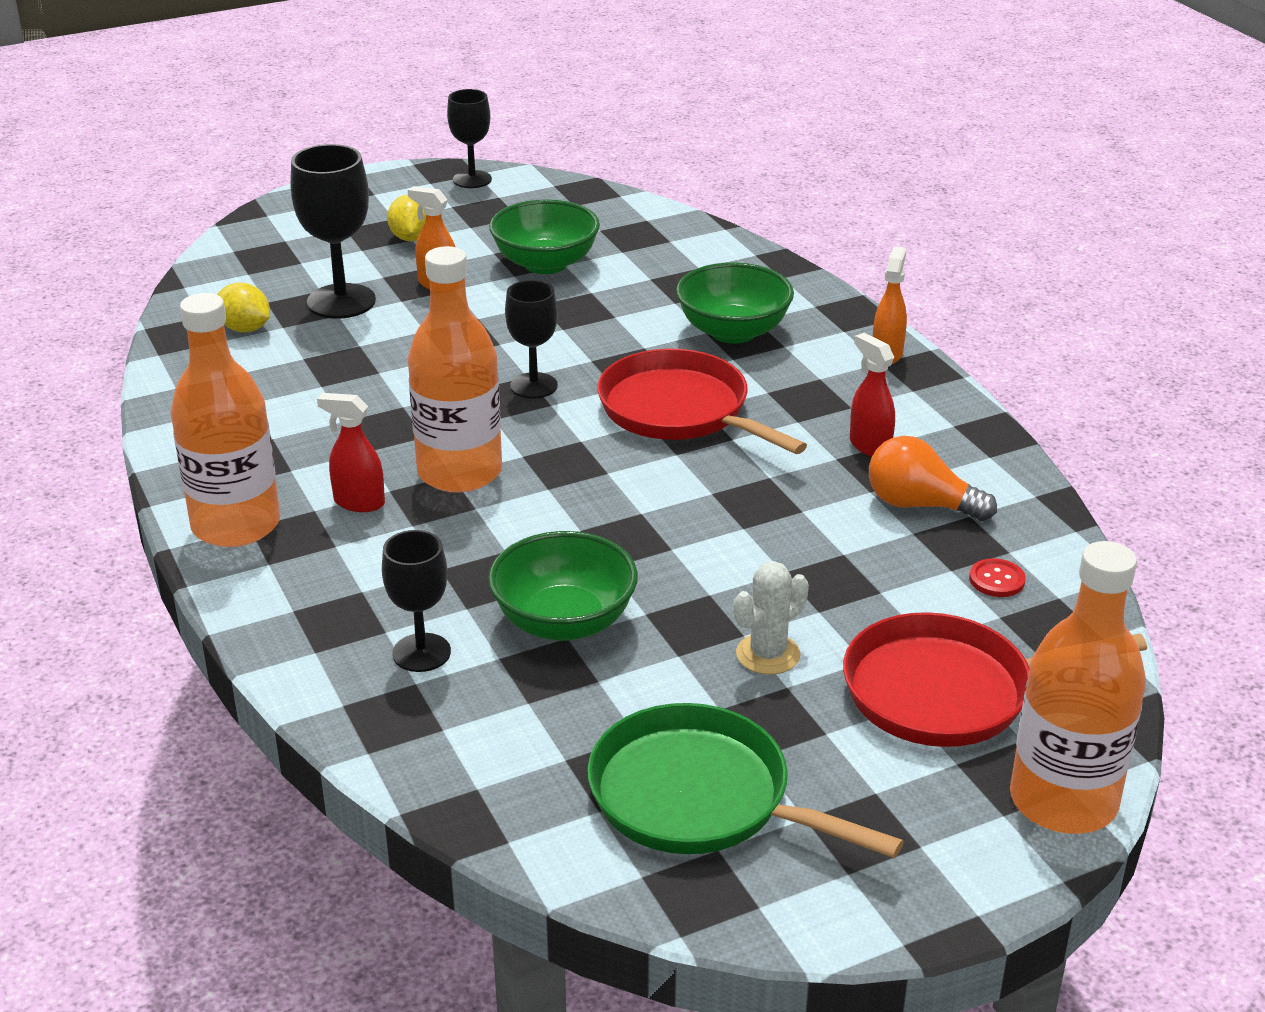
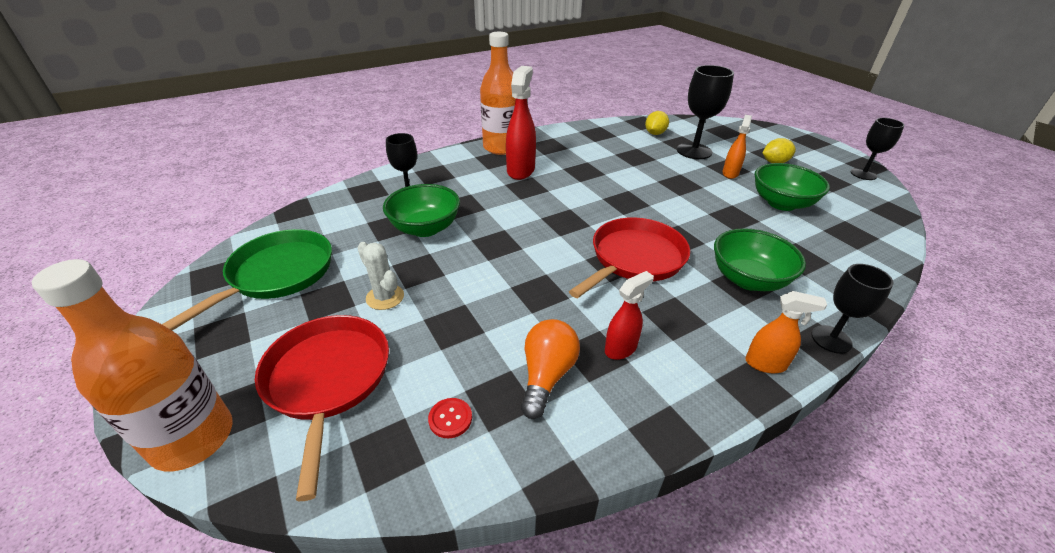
camera: 85 degrees right, 5 degrees up
(358, 502) = (521, 170): red spray bottle -> red spray bottle, size x1.70
(459, 472) = (550, 192): orange bottle -> none
(534, 386) = (640, 207): black goblet -> black goblet (831, 339)

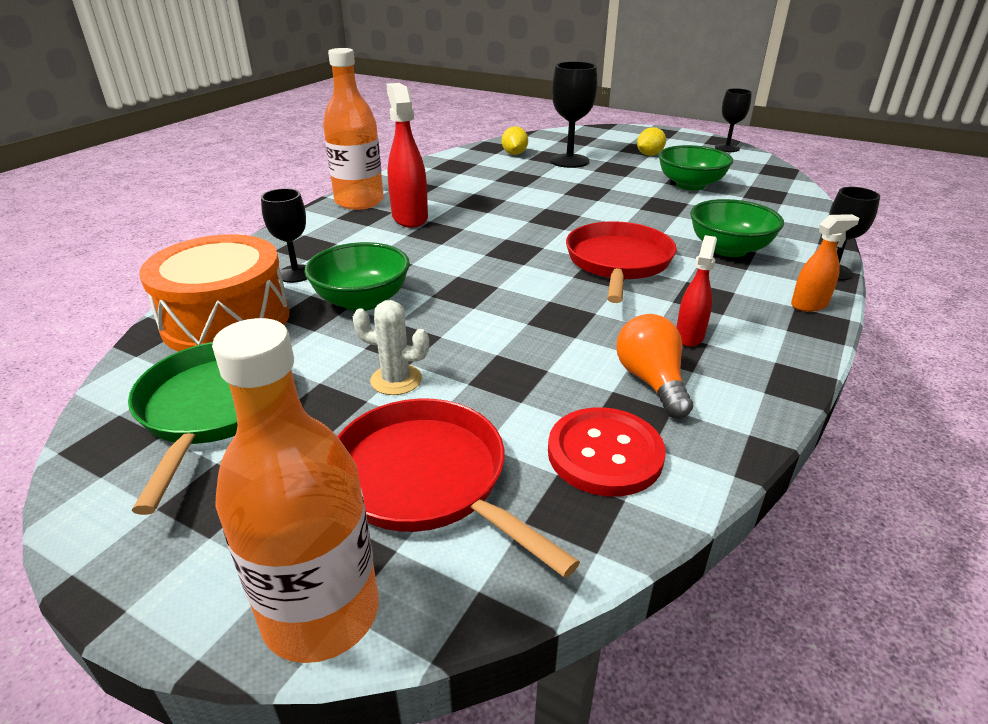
camera: 30 degrees left, 5 degrees down
(340, 215) = (226, 320): none -> orange drum
(450, 419) = (605, 454): red button -> red button, size x2.14
(730, 173) = (622, 172): orange spray bottle -> none

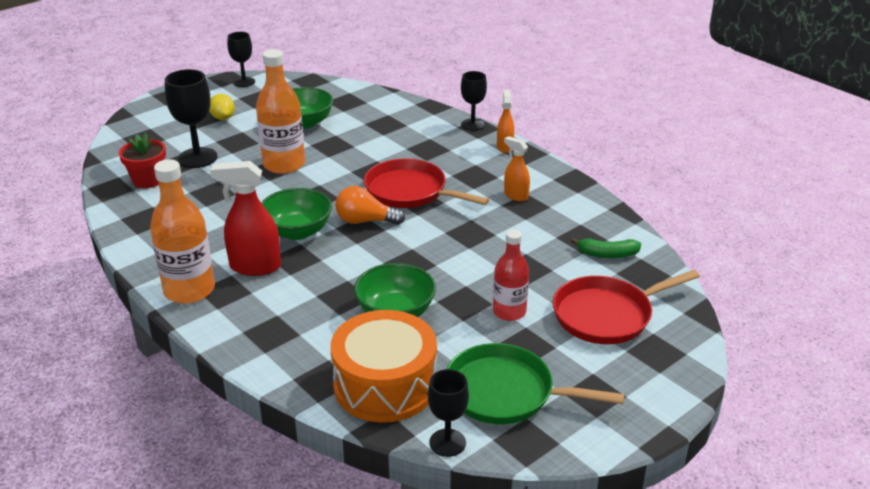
camera: 70 degrees left, 0 degrees up
(296, 274) = (325, 342): black goblet -> black goblet (447, 443)
(321, 613) = (685, 360): orange bottle -> orange bottle (284, 164)
(396, 380) = (509, 312): white cactus -> red bottle
(514, 154) = (148, 180): yellow lemon -> red flower pot
(605, 454) = (607, 254): red button -> green banana
(651, 381) = (553, 222): orange light bulb -> orange light bulb (365, 221)
(689, 336) = (515, 196): red spray bottle -> orange spray bottle
(729, 249) = (420, 146): green bowl -> green bowl (297, 231)

